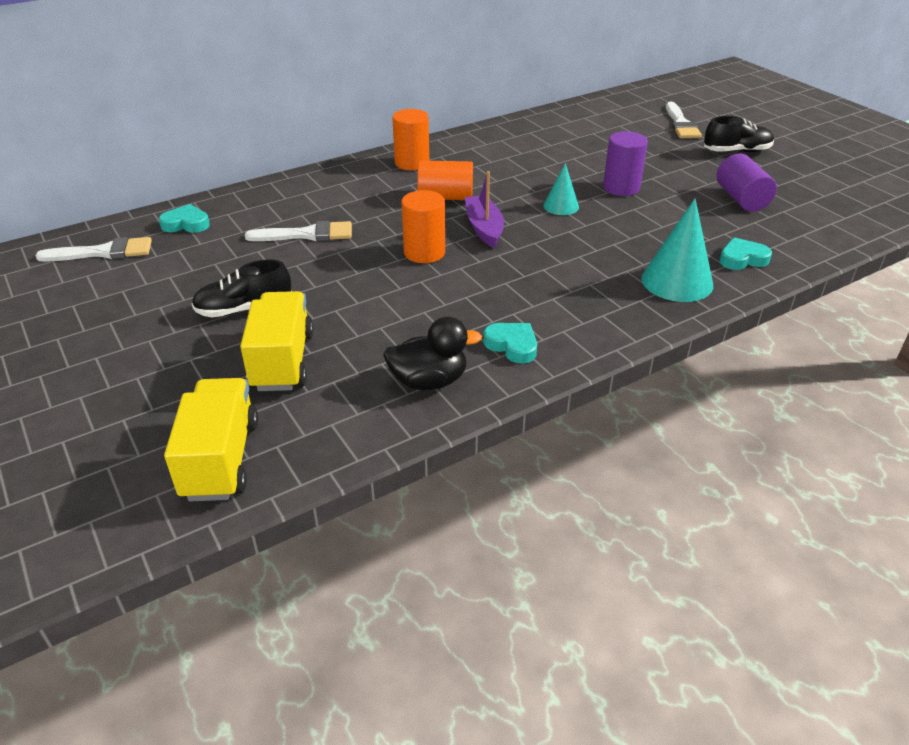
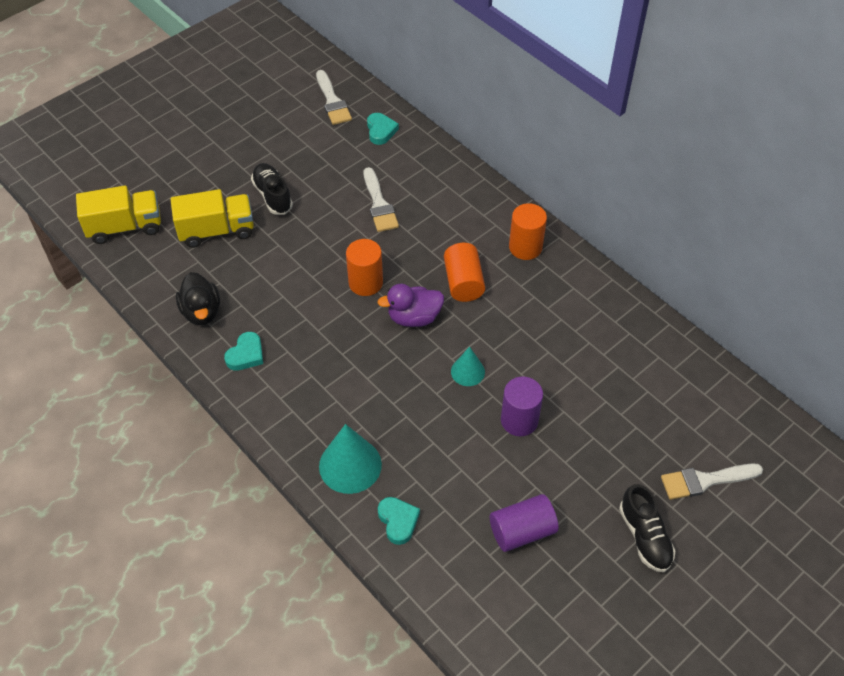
camera: 80 degrees right, 15 degrees up
(484, 228) = (414, 317): purple boat -> purple duck

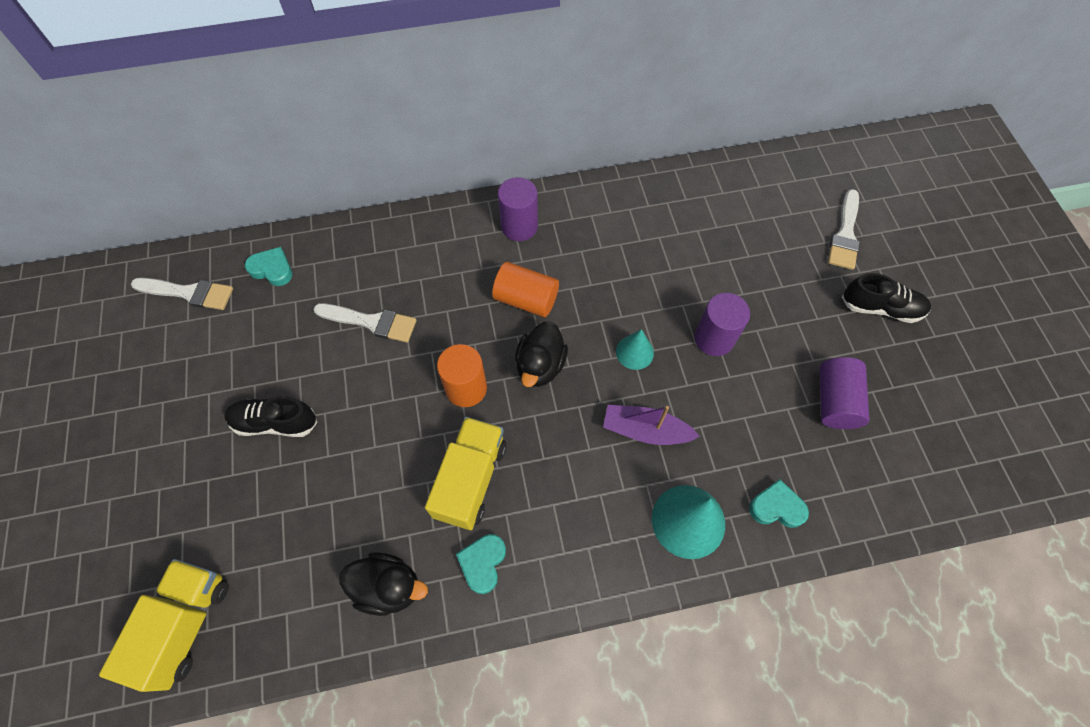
camera: 60 degrees left, 10 degrees up
(217, 231) = (279, 511): yellow truck -> yellow truck (470, 479)
(246, 354) = (483, 563): turquoise heart -> turquoise heart turned 135 degrees counterclockwise
(405, 407) = (645, 430): none -> purple boat
(414, 317) = (540, 365): purple duck -> black duck
(525, 247) = (519, 226): orange cylinder -> purple cylinder

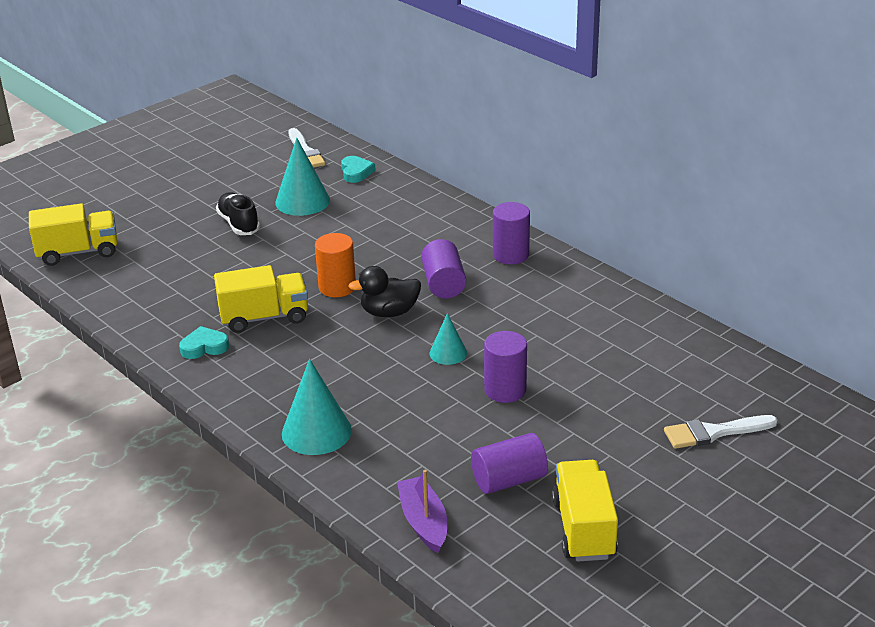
camera: 60 degrees right, 30 degrees down
(284, 342) = (302, 201): none -> turquoise cone
(371, 322) = (353, 227): white brush -> none
(388, 587) = (157, 315): black duck -> none
(526, 299) = (444, 284): orange cylinder -> purple cylinder
(645, 430) = (379, 383): purple boat -> purple boat (423, 522)
(776, 507) = (369, 476): turquoise heart -> none
(880, 308) = (647, 480): black shoe -> none
(918, 382) = (583, 528): none -> yellow truck

